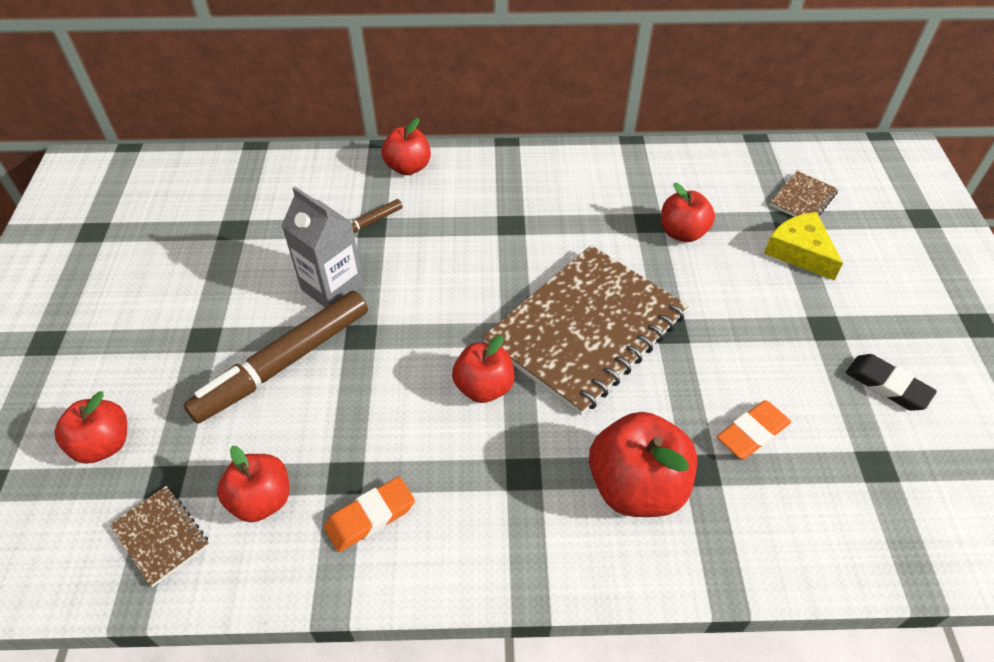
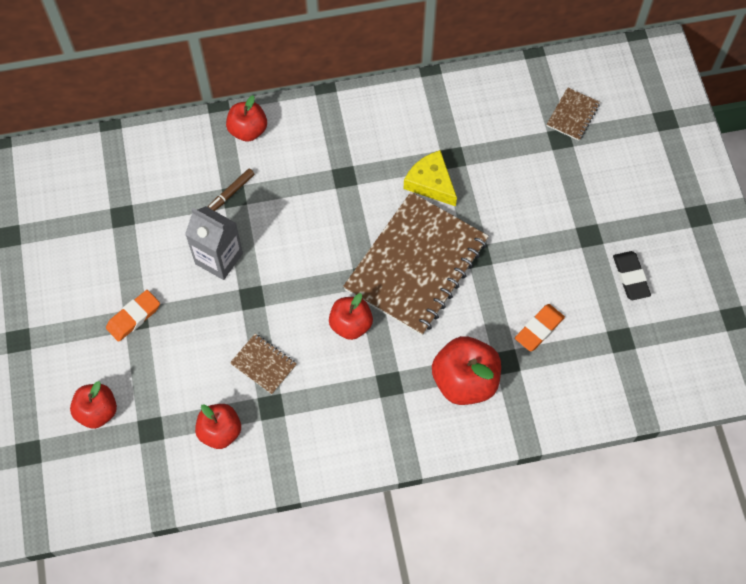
camera: 10 degrees left, 15 degrees up
(161, 536) = (162, 466): brown notebook -> brown notebook (263, 364)
(284, 363) = (202, 329): brown marker -> none
(370, 517) = (295, 430): orange eraser -> orange eraser (133, 317)
(682, 233) = (480, 164): red apple -> none
(799, 252) = (570, 169): yellow cheese -> yellow cheese (431, 183)
(887, 385) = (630, 277): black eraser -> black eraser turned 45 degrees clockwise

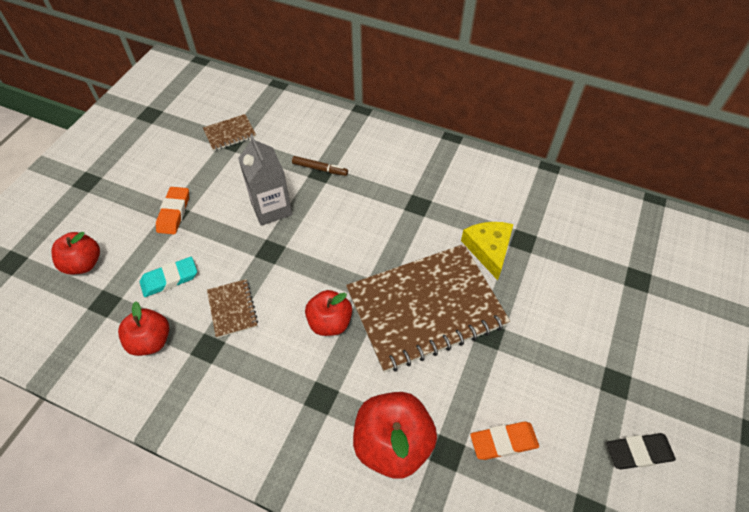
camera: 35 degrees right, 10 degrees down
(133, 317) = (174, 213): orange eraser -> orange eraser turned 75 degrees counterclockwise
(187, 375) = (169, 279): none -> turquoise eraser
(230, 193) = (320, 169): brown marker -> brown marker turned 150 degrees counterclockwise
(248, 130) = (370, 135): red apple -> none
(573, 115) = (663, 266): brown notebook -> brown notebook (230, 133)
(630, 277) = (638, 452): black eraser -> black eraser turned 60 degrees clockwise

